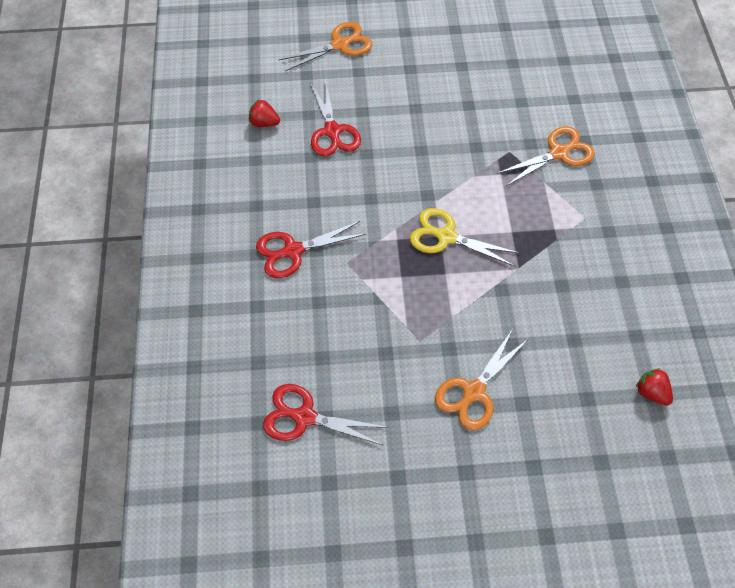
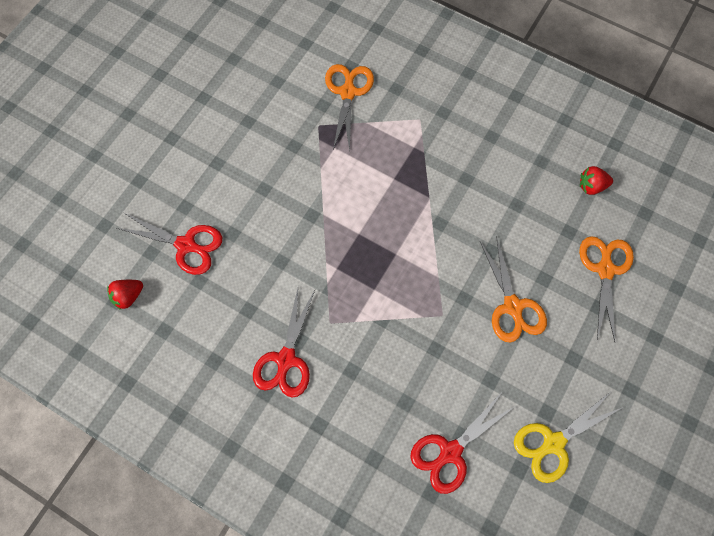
camera: 55 degrees left, 10 degrees up
(340, 44) = (95, 174): orange scissors -> orange scissors (605, 269)
(446, 236) = (362, 229): yellow scissors -> yellow scissors (553, 443)

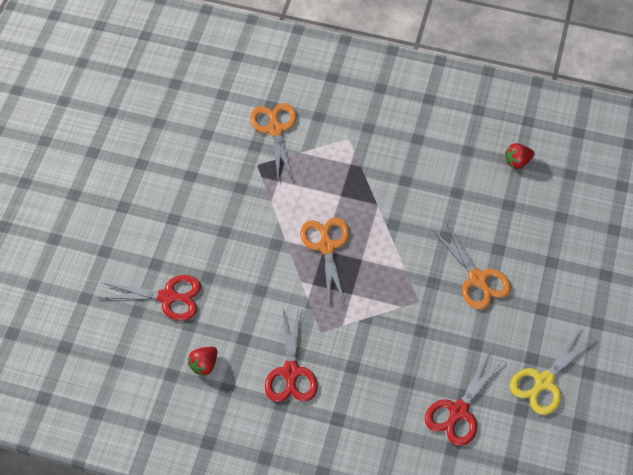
camera: 15 degrees left, 10 degrees down
(128, 296) = (129, 354): red strawberry -> red strawberry (204, 365)
(605, 269) = (548, 229): orange scissors -> orange scissors (326, 246)

